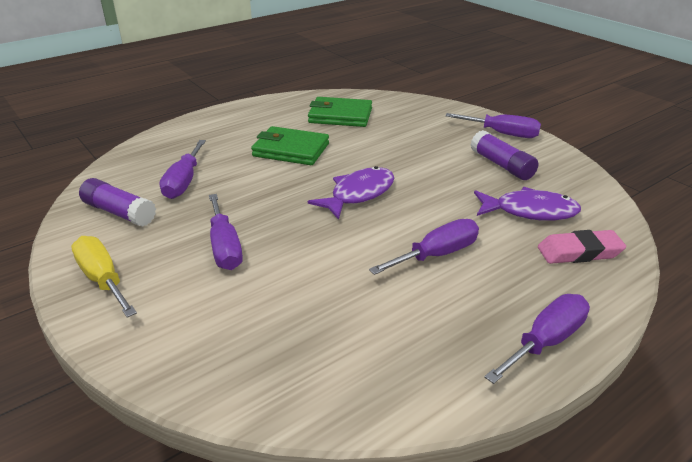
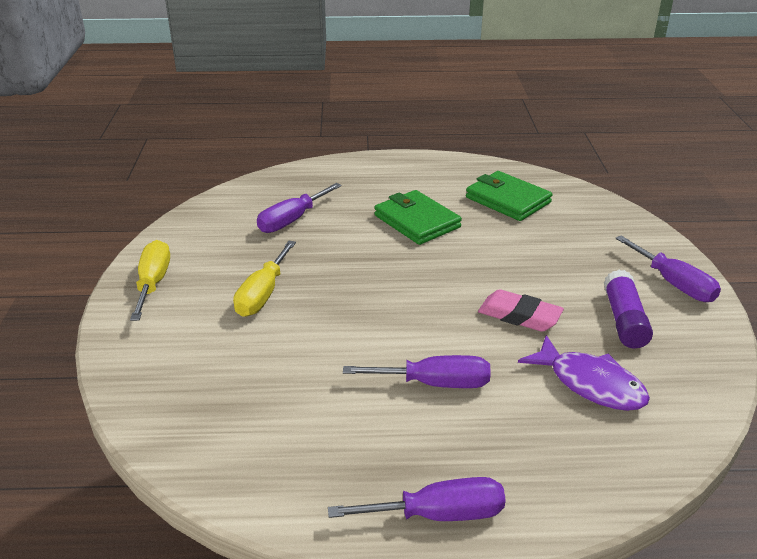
camera: 35 degrees right, 0 degrees up
(119, 212) = (217, 230): purple glue stick -> none
(225, 247) = (263, 294): purple screwdriver -> yellow screwdriver
(358, 194) = (430, 291): purple fish -> none
(579, 252) = (590, 451): pink eraser -> pink eraser (519, 316)

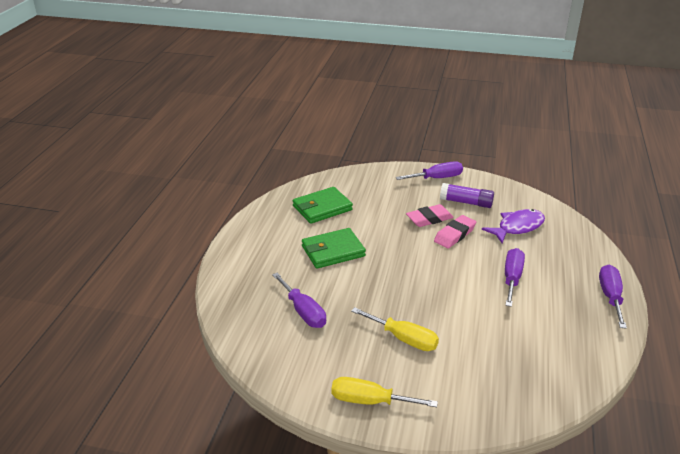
camera: 75 degrees left, 0 degrees up
(546, 288) = (429, 219): none -> pink eraser

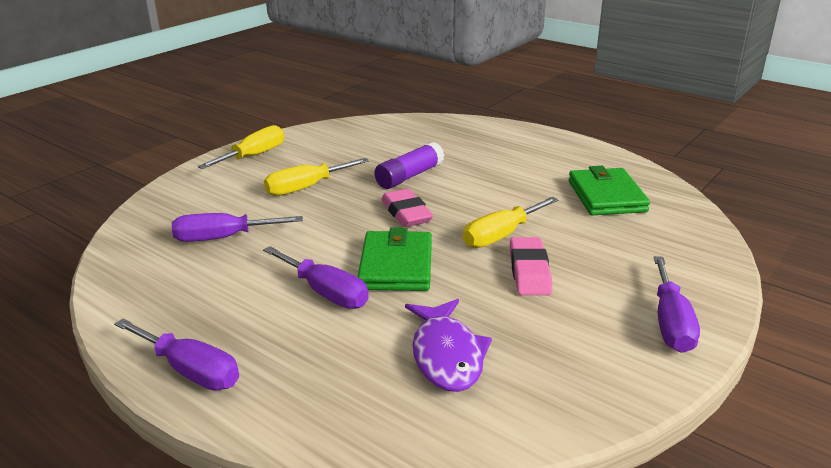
camera: 115 degrees right, 5 degrees down
(303, 311) = (401, 151): purple screwdriver -> purple screwdriver (223, 238)
(333, 251) = (496, 184): green wallet -> green wallet (396, 266)
(400, 235) = (501, 235): none -> yellow screwdriver
(454, 235) = (470, 280): pink eraser -> pink eraser (406, 213)
(466, 202) = (563, 326): purple glue stick -> purple glue stick (409, 176)

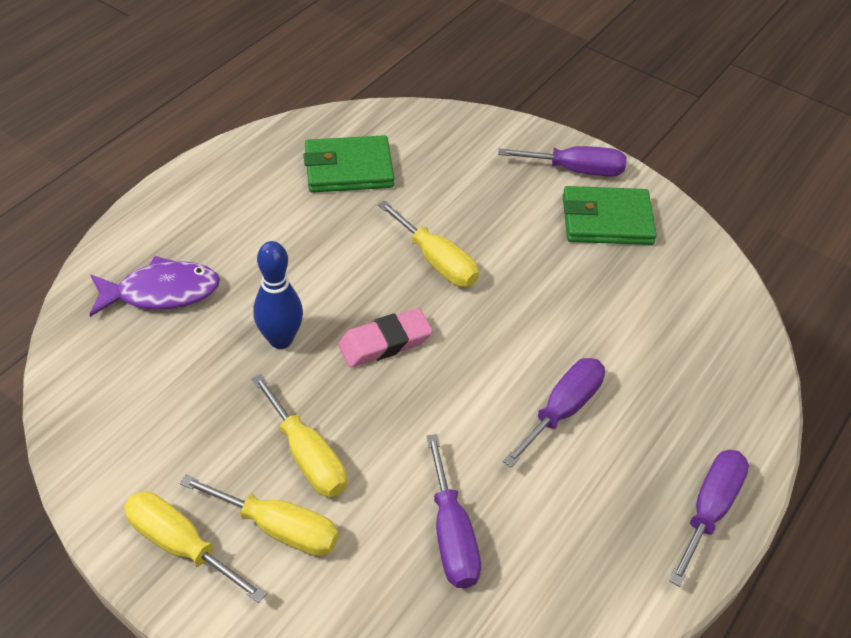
camera: 95 degrees left, 20 degrees up
(254, 181) = (278, 528): none -> yellow screwdriver
(396, 266) = (505, 350): green wallet -> green wallet (607, 220)
(409, 176) = (280, 339): purple glue stick -> blue bowling pin
(446, 355) = (646, 313): purple fish -> purple fish (162, 292)
(529, 271) = (506, 246): pink eraser -> none

